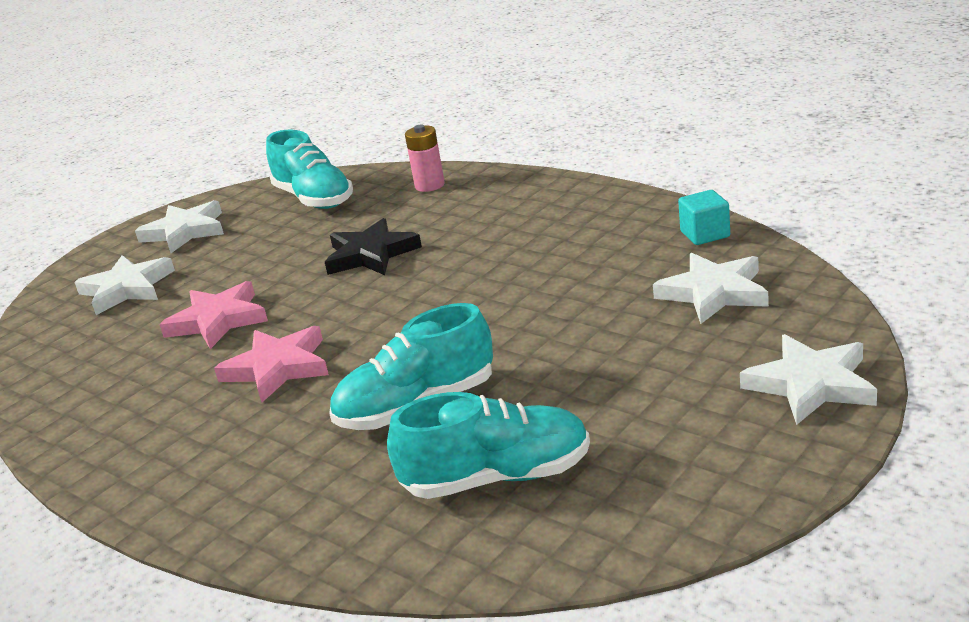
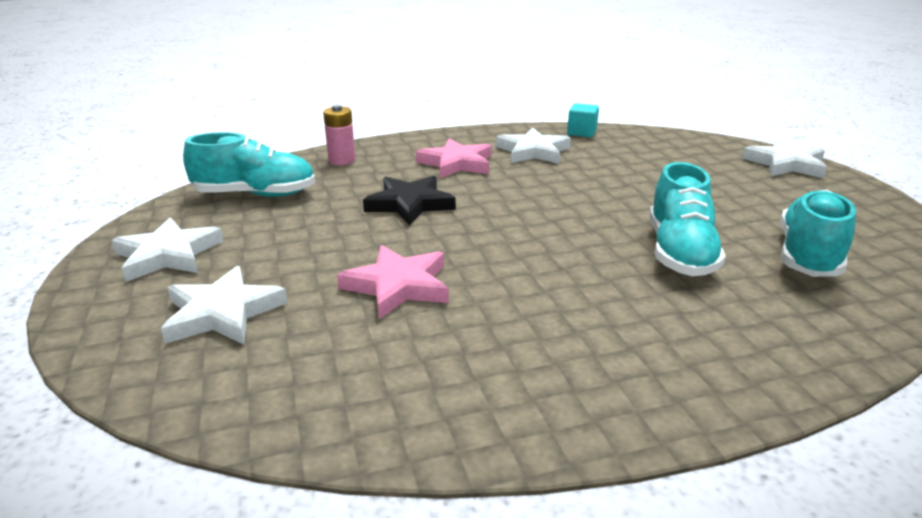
camera: 60 degrees left, 0 degrees up
(277, 368) = (538, 283): pink star -> pink star (457, 163)
(714, 293) = (655, 150): white star -> white star (533, 151)

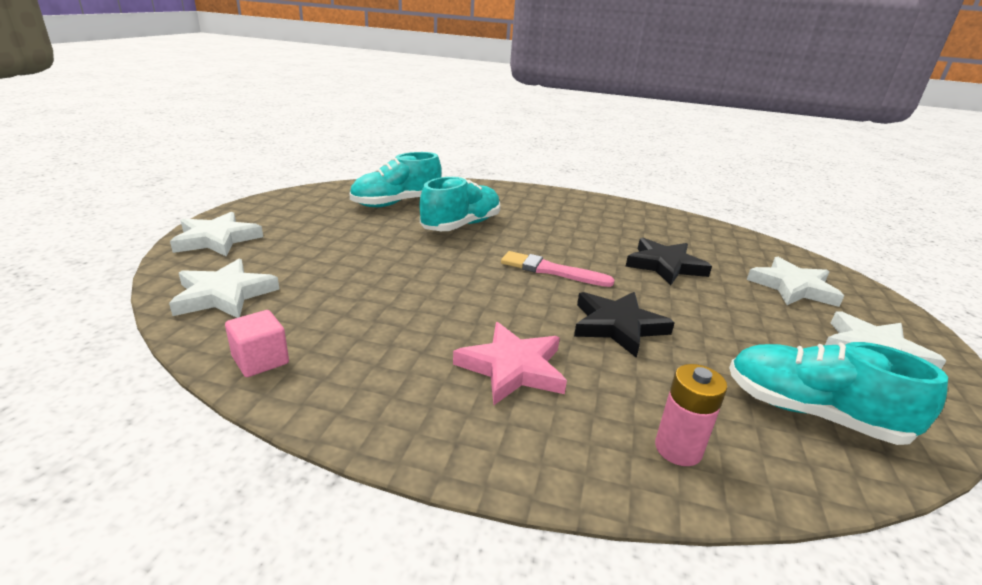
camera: 150 degrees left, 0 degrees up
(398, 286) = (665, 265): pink star -> black star
(511, 232) = (551, 271): none -> pink brush
(533, 151) = (391, 350): white star -> white star (224, 295)
(581, 132) = (260, 360): turquoise cube -> pink cube

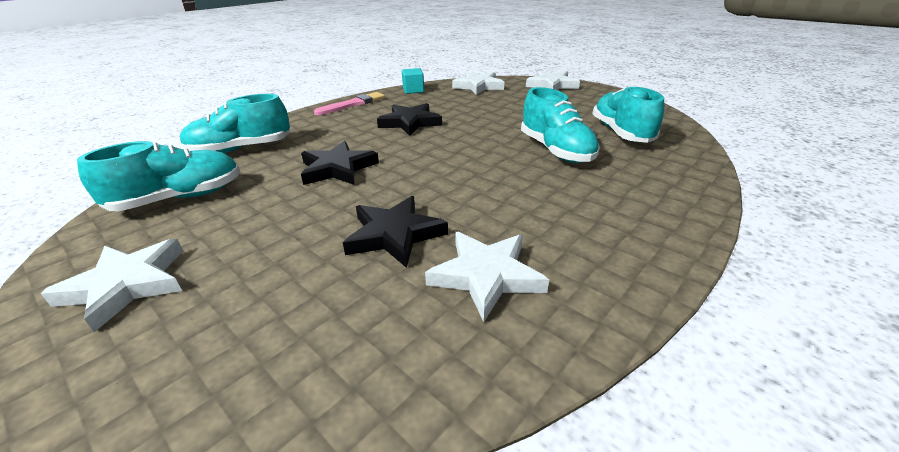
camera: 120 degrees right, 5 degrees up
(260, 360) = (413, 90): pink cube -> turquoise cube
(442, 317) = (410, 122): none -> black star
(512, 368) = (345, 130): pink star -> none
(551, 271) = (437, 167): pink brush -> pink brush (353, 104)
(678, 449) = (241, 149): pink battery -> turquoise shoe
(792, 287) = (249, 319): white star -> white star (486, 276)

